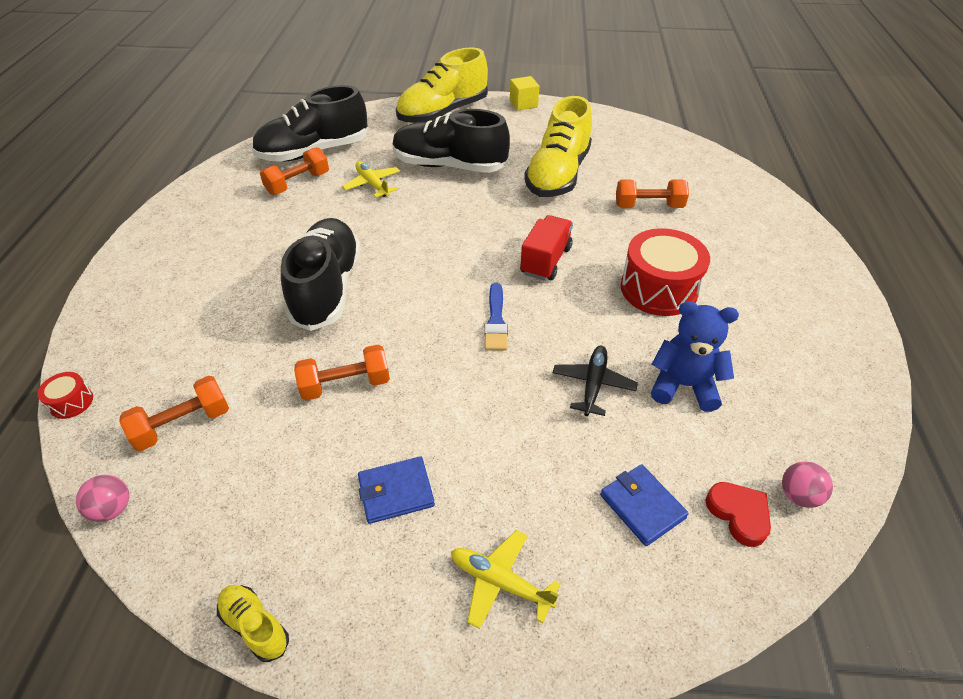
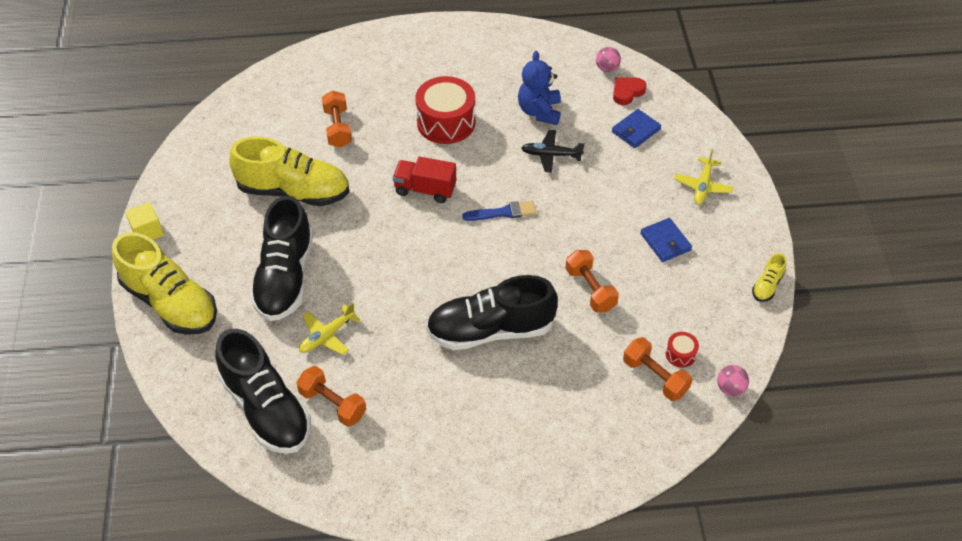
camera: 100 degrees left, 5 degrees up
(71, 402) = (659, 462): red drum -> red drum (680, 354)

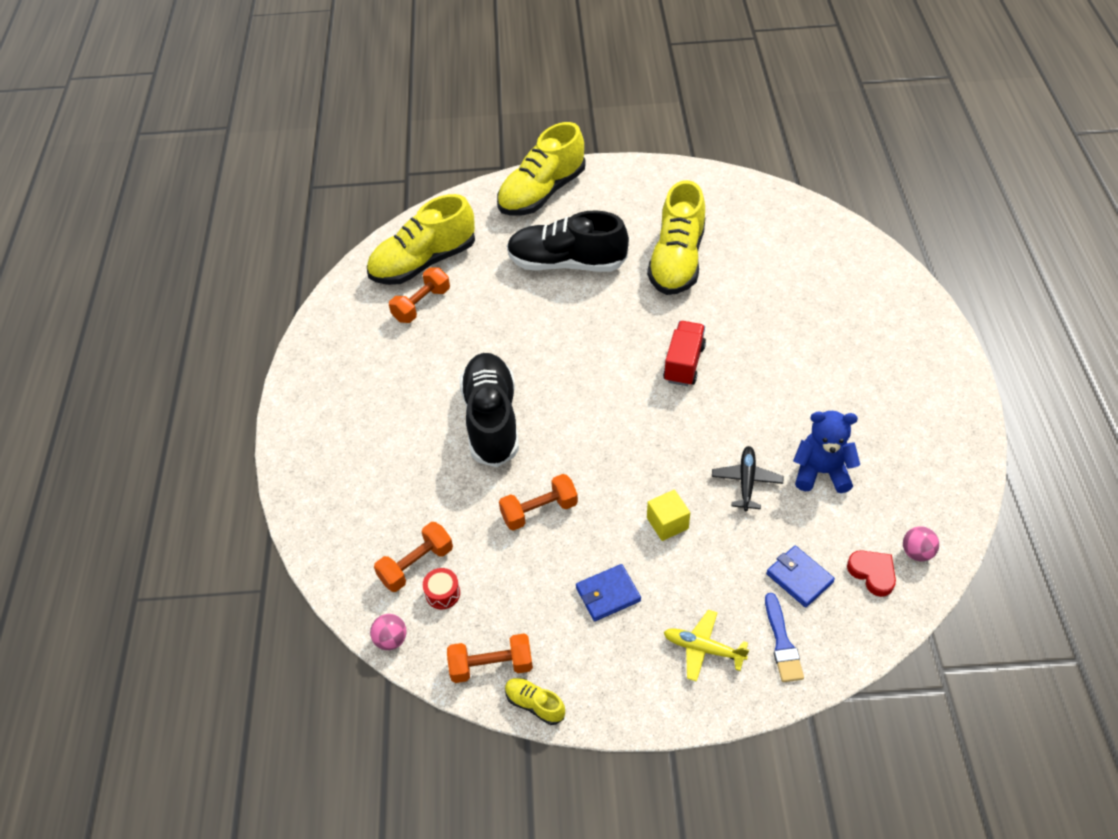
camera: 95 degrees right, 0 degrees up
(147, 231) = (623, 169): yellow cube -> yellow cube (667, 523)
(266, 408) = (423, 262): black shoe -> yellow shoe
(327, 336) = (496, 296): yellow plane -> none
(337, 128) = (770, 288): orange dumbbell -> orange dumbbell (491, 666)
(446, 122) = (790, 380): red drum -> none
(503, 212) = (652, 433): blue brush -> blue brush (782, 642)

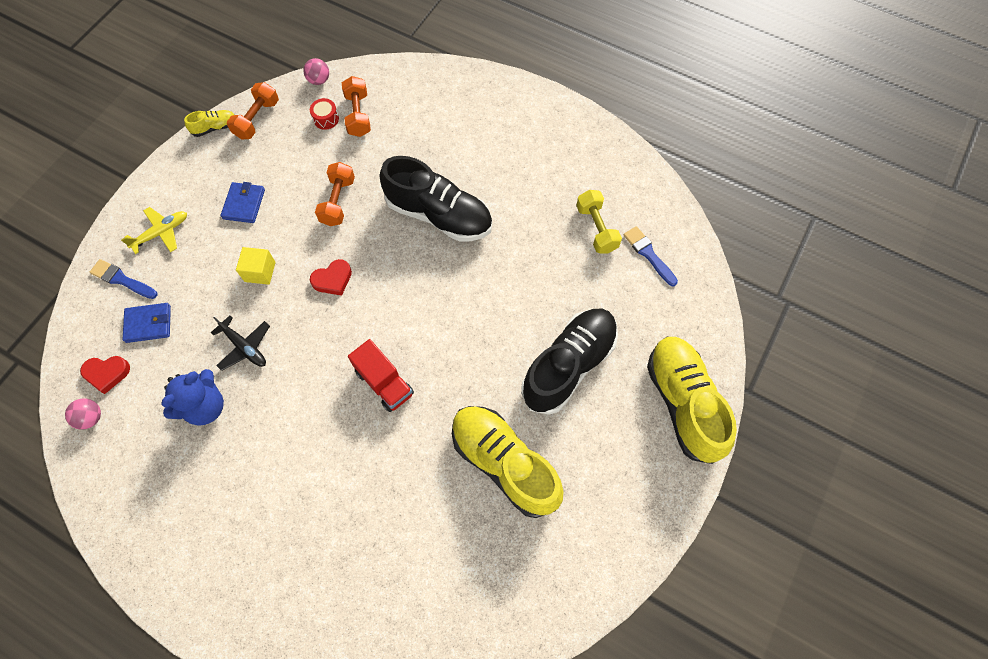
camera: 120 degrees right, 15 degrees up
(421, 305) = (596, 228): orange dumbbell -> yellow dumbbell
(423, 262) = (648, 254): yellow shoe -> blue brush
(625, 459) = (333, 279): none -> red heart

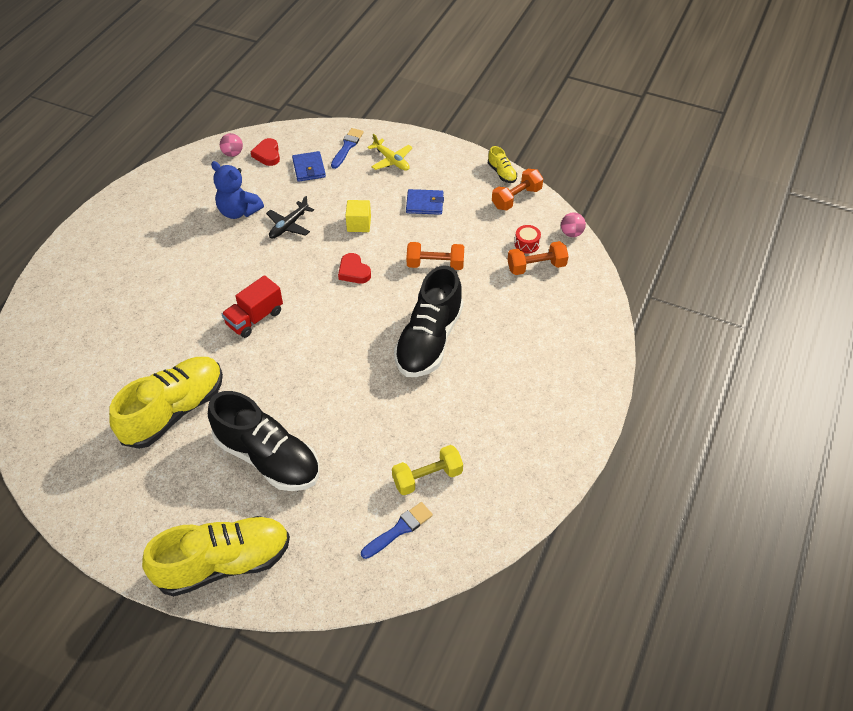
camera: 85 degrees right, 15 degrees down
(257, 119) = (516, 198): orange dumbbell -> orange dumbbell turned 60 degrees counterclockwise

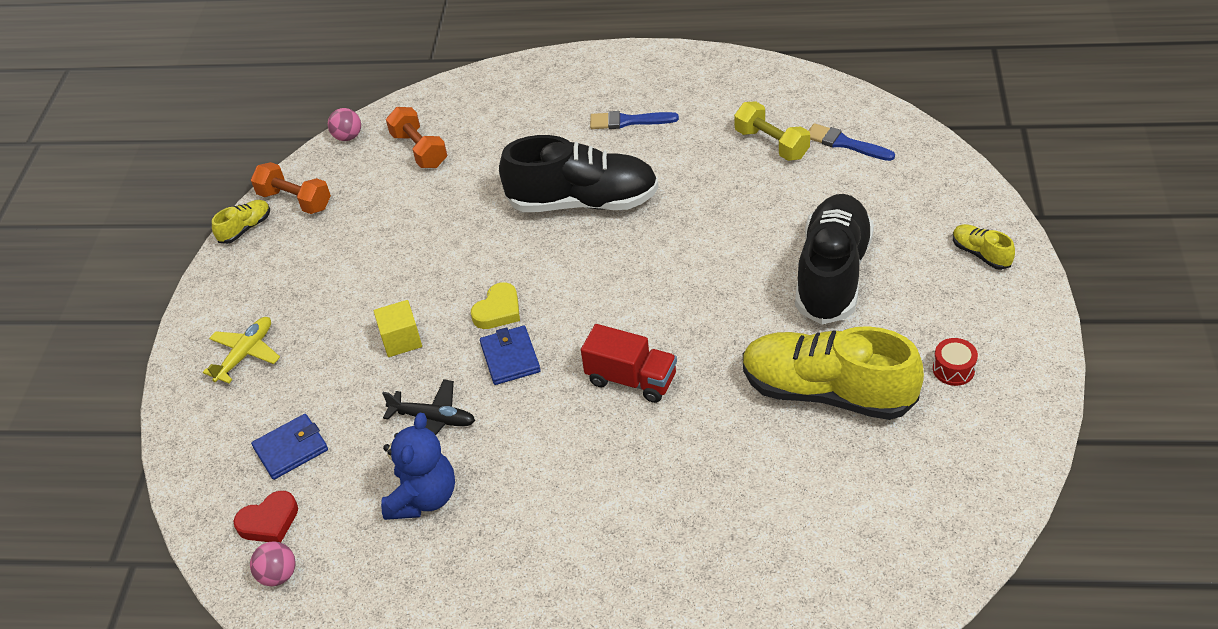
camera: 105 degrees left, 5 degrees down
(224, 563) = (980, 254): yellow shoe -> yellow shoe, size x0.43
(347, 147) = (224, 420): blue brush -> blue brush (628, 121)
(354, 271) = (498, 310): red heart -> yellow heart
(424, 204) = (335, 285): blue wallet -> blue wallet (510, 358)
(435, 264) = (452, 237): orange dumbbell -> none
(527, 244) = (382, 168): red drum -> red drum (953, 369)

